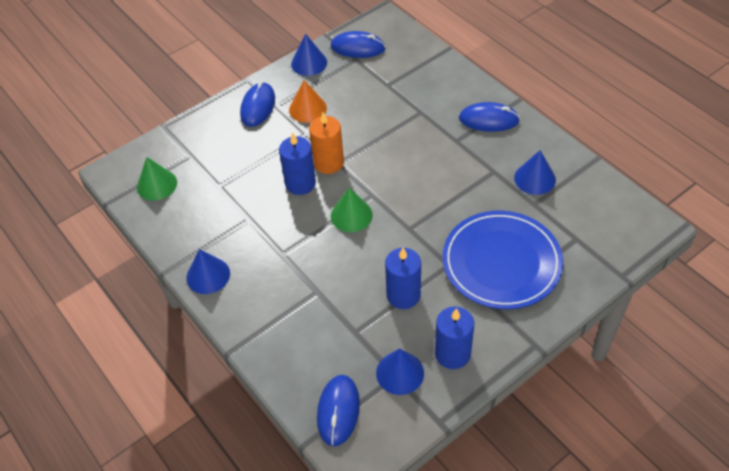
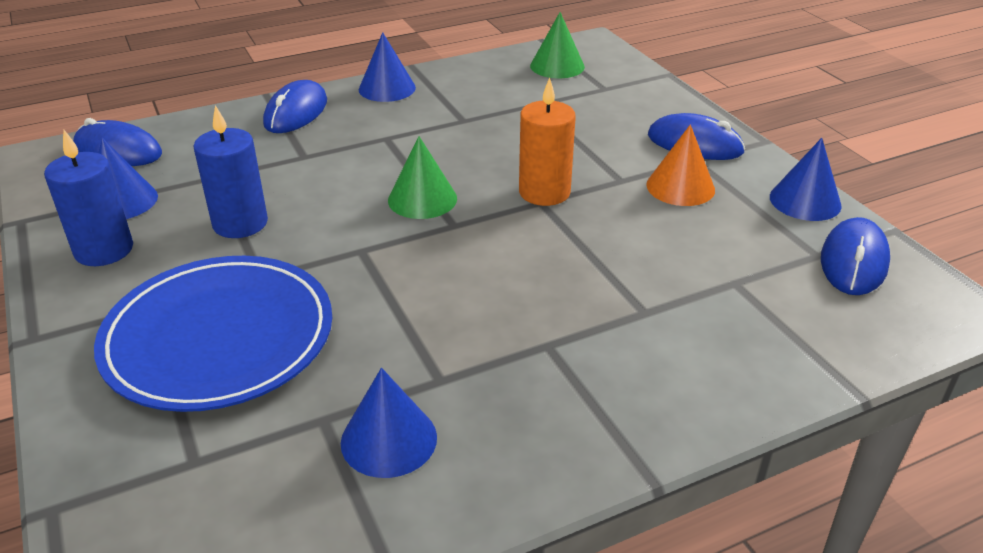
camera: 100 degrees right, 15 degrees down
(300, 183) = (511, 163): blue candle -> none
(488, 120) = (594, 408): blue mouse -> blue mouse (296, 112)

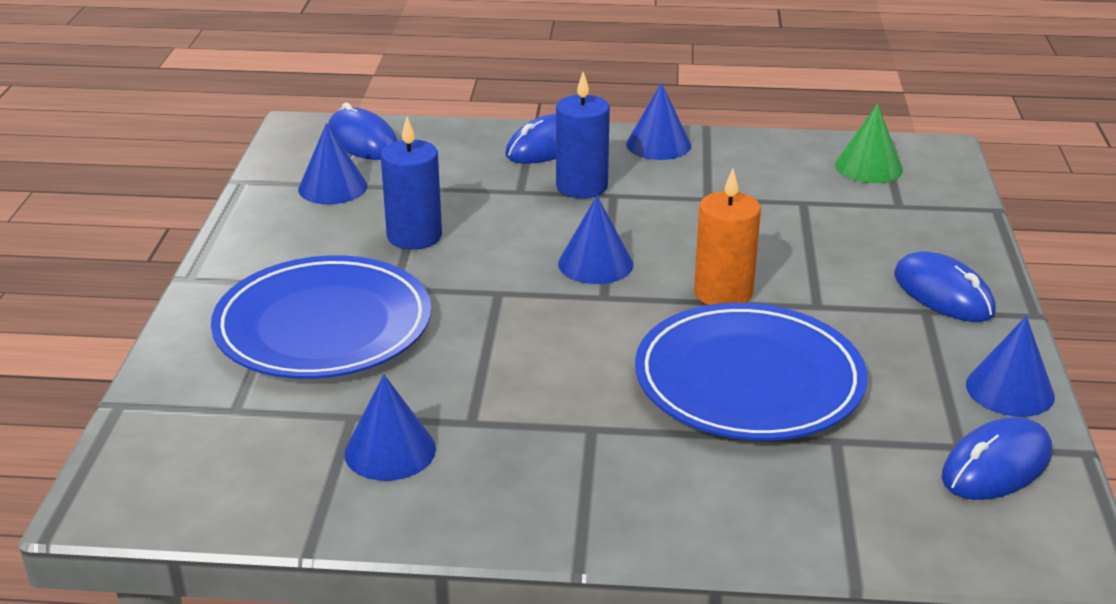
camera: 30 degrees right, 5 degrees down
(104, 250) = (289, 225): blue candle -> blue candle (581, 186)
(422, 199) = (595, 263): green cone -> blue cone
(628, 256) = (749, 380): none -> blue plate
(680, 187) = (877, 332): orange cone -> none

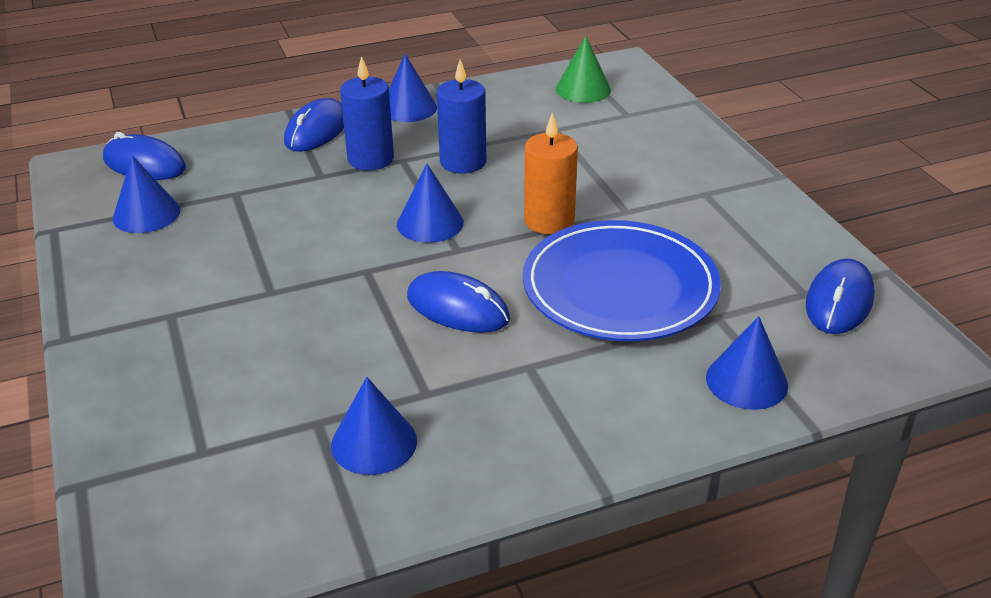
camera: 25 degrees left, 5 degrees up
(323, 326) = (230, 346): blue plate -> none
(414, 236) = (255, 240): blue candle -> blue candle (463, 162)
(943, 293) = (707, 177): blue mouse -> blue mouse (457, 308)
(1010, 390) = (805, 239): blue cone -> blue cone (746, 381)

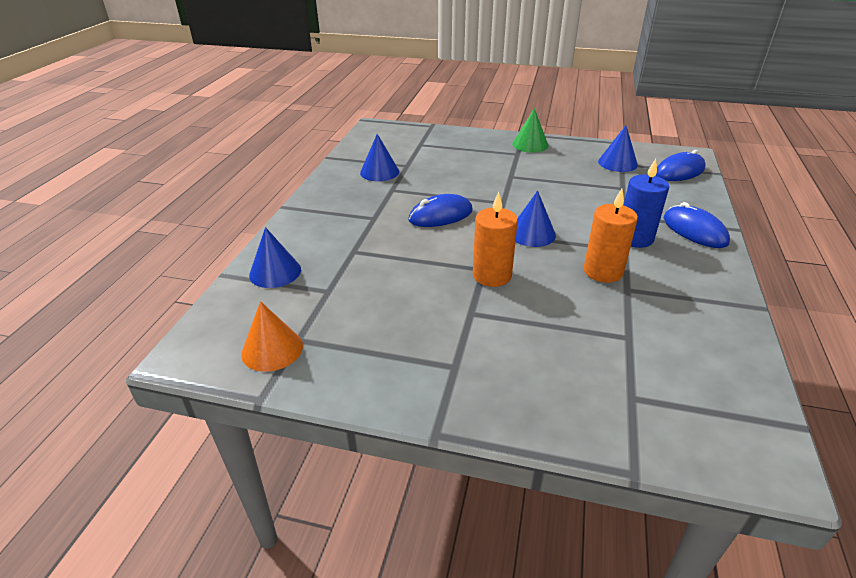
camera: 125 degrees right, 0 degrees up
(408, 108) = (715, 278): blue cone -> none
(463, 162) = (603, 271): blue candle -> orange candle
(583, 89) = (710, 395): green cone -> green cone (530, 144)
(620, 287) = (396, 270): blue plate -> none
(839, 301) = (272, 349): blue mouse -> orange cone

